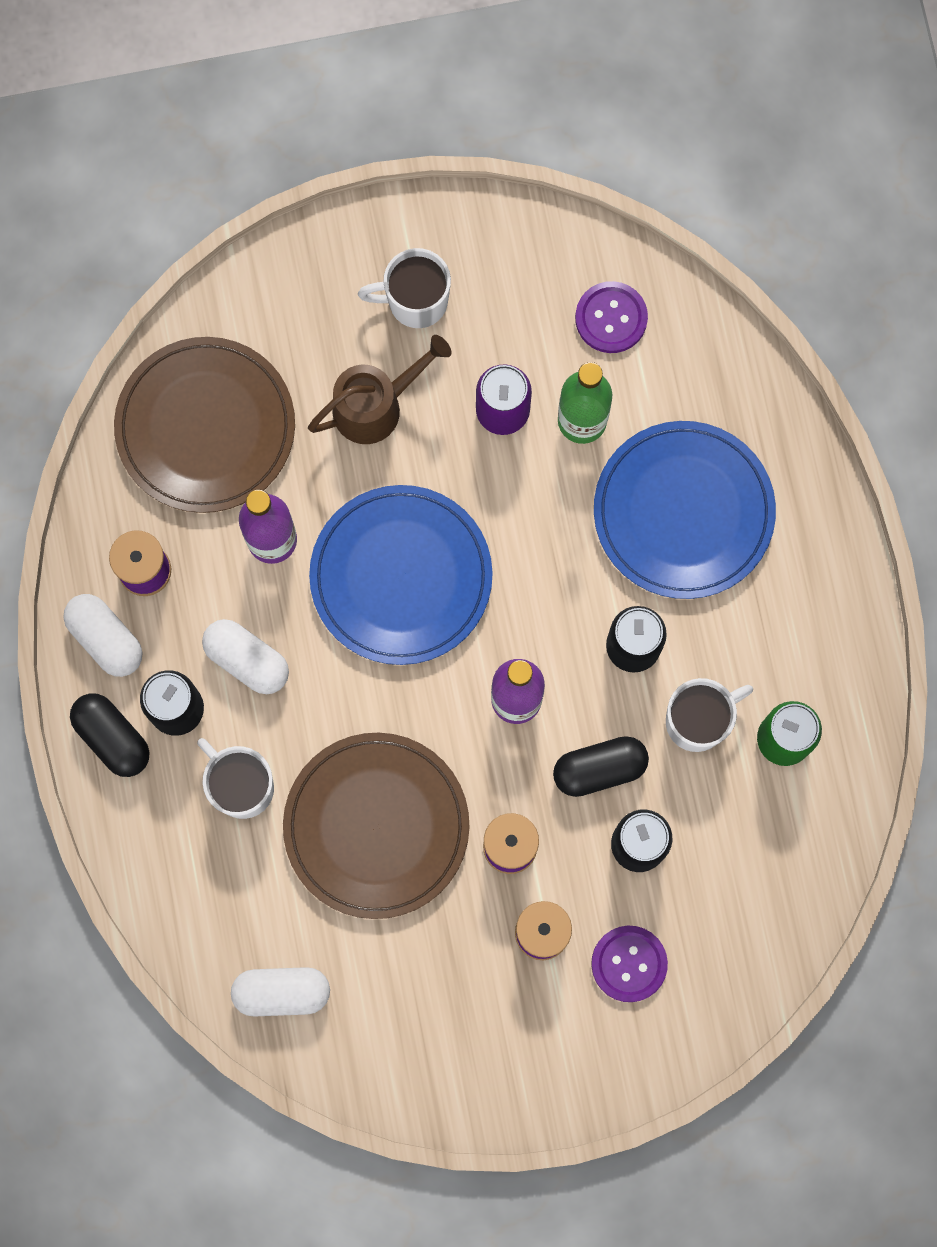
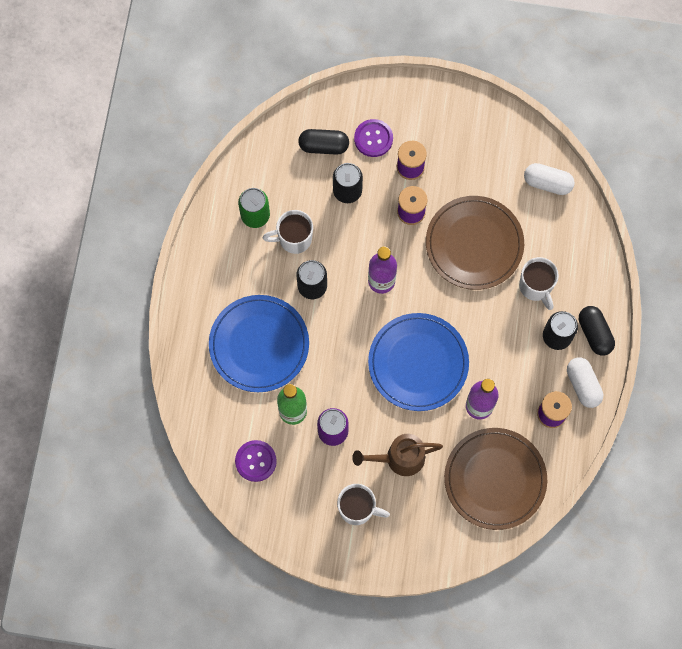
camera: 160 degrees left, 5 degrees down
(247, 660) = (512, 348): white capsule -> none
(599, 769) = (352, 233): black capsule -> black capsule (323, 146)

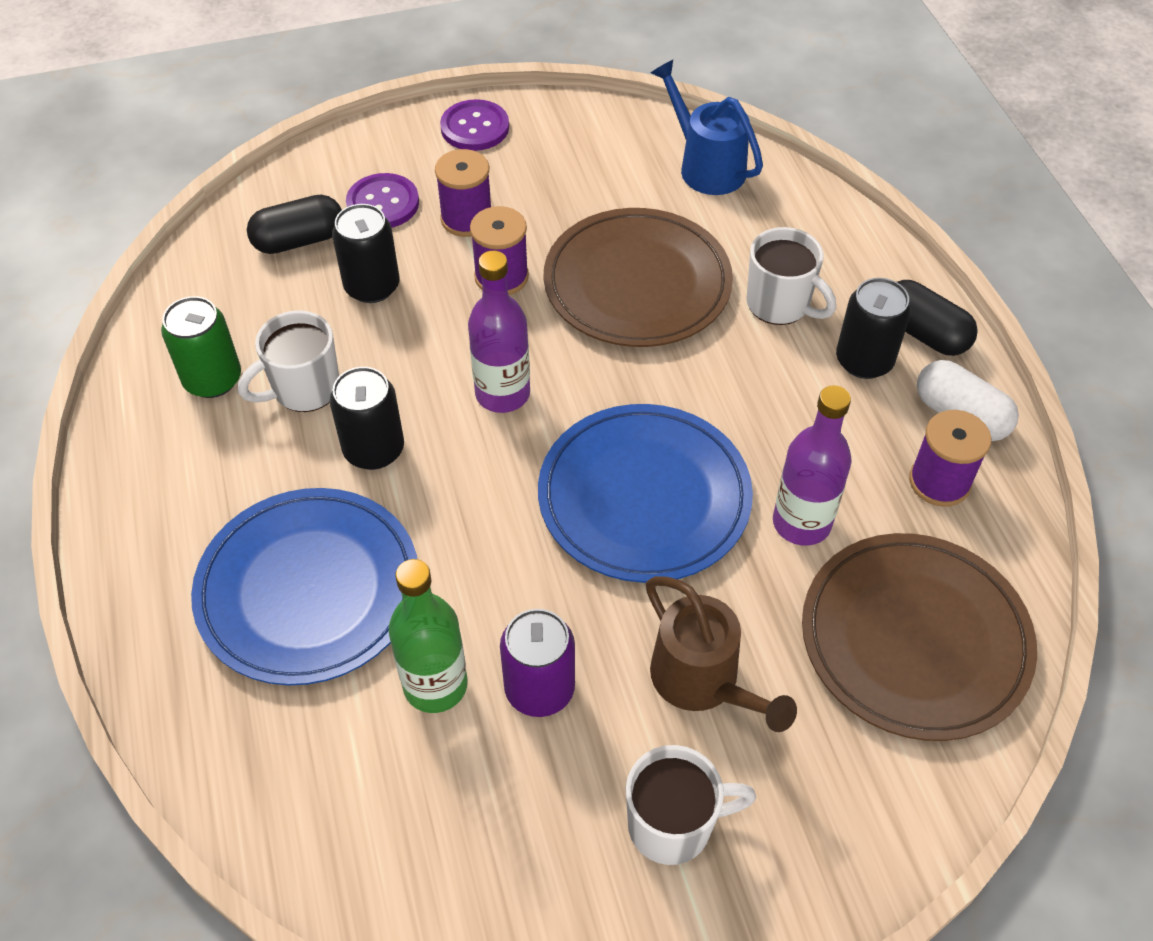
camera: 25 degrees left, 20 degrees down
(255, 461) = (397, 823): purple button -> purple button (475, 127)
(399, 458) = (703, 682): brown watering can -> brown watering can turned 90 degrees counterclockwise
(547, 183) = (705, 166): white capsule -> blue watering can

